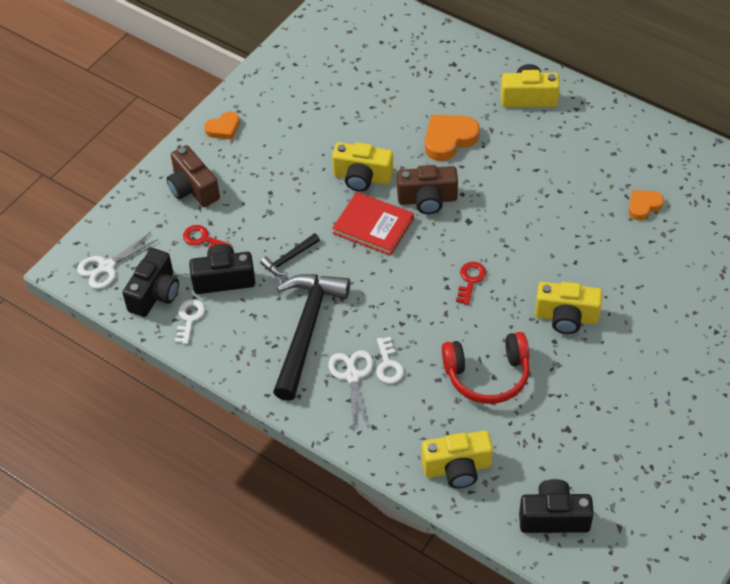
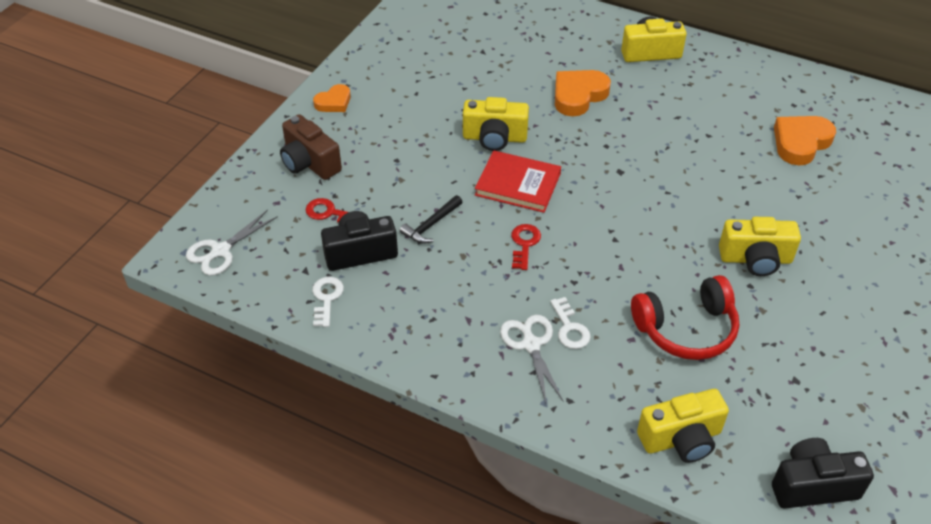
camera: 10 degrees left, 5 degrees down
(155, 294) = (282, 275): black camera -> none
(306, 330) = (466, 299): black hammer -> none
(427, 200) = (570, 154): brown camera -> none
(470, 280) = (639, 230): red key -> red key (524, 244)
(643, 206) = (800, 143): orange heart -> orange heart, size x1.63

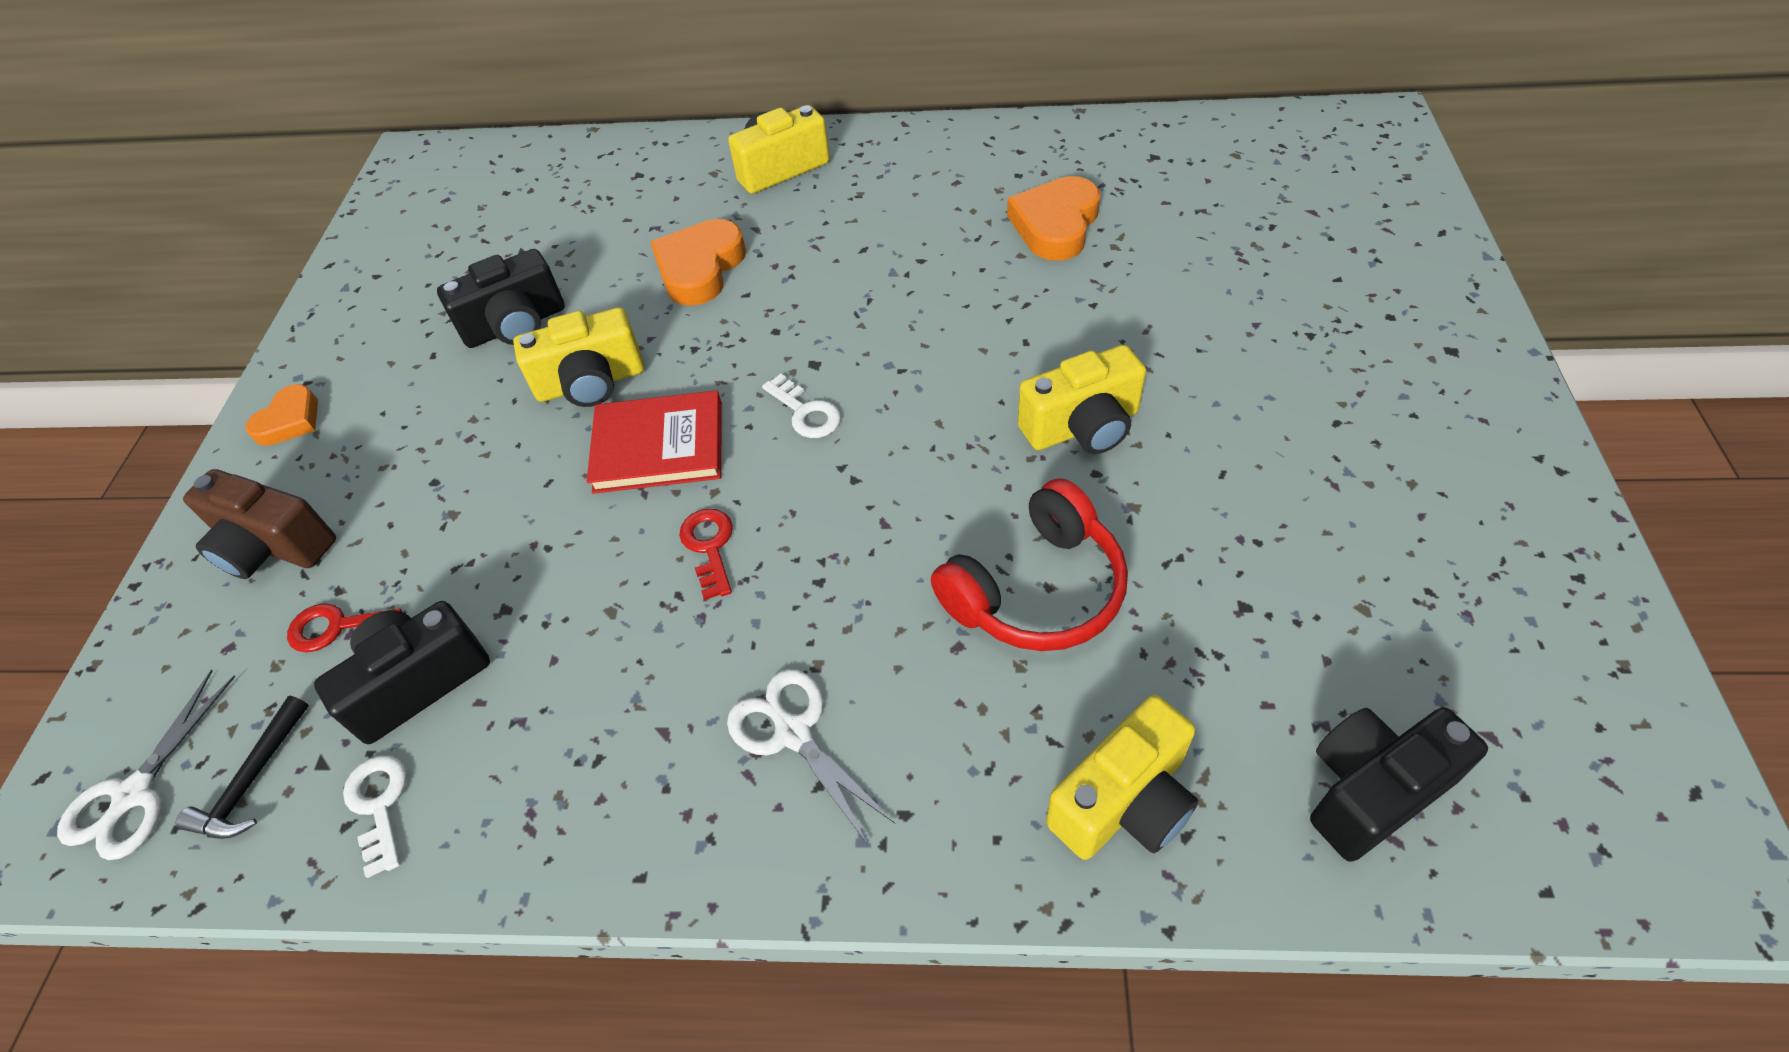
camera: 20 degrees left, 5 degrees up
(431, 225) = (534, 576): black hammer -> black hammer (252, 780)
(465, 92) = (516, 325): none -> black camera
(570, 328) = (847, 671): white key -> white key (806, 412)

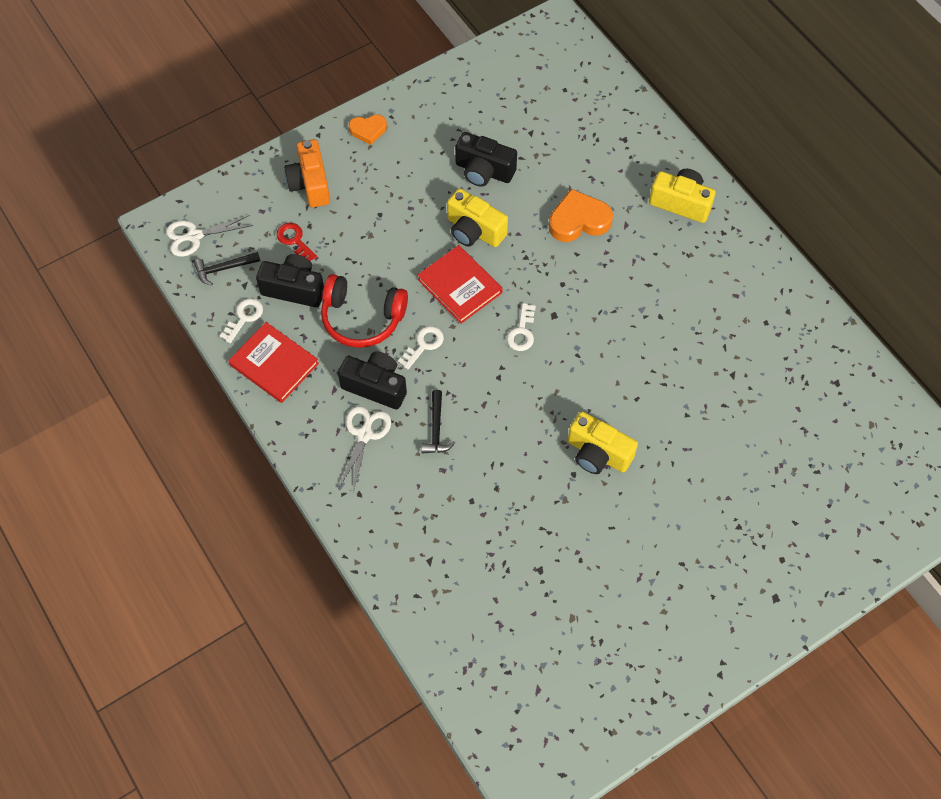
camera: 50 degrees right, 10 degrees up
(273, 546) = (310, 184): brown camera -> orange camera
(520, 808) = (274, 364): none -> red book
(709, 547) = (423, 345): red key -> white key
(873, 612) = (436, 428): none -> black hammer
(1036, 589) = (491, 484): red headphones -> red headphones (362, 318)
(1055, 225) = (736, 364): orange heart -> none
(1124, 802) = (416, 567): yellow camera -> none
(1372, 790) = (481, 653): black camera -> black camera (375, 386)

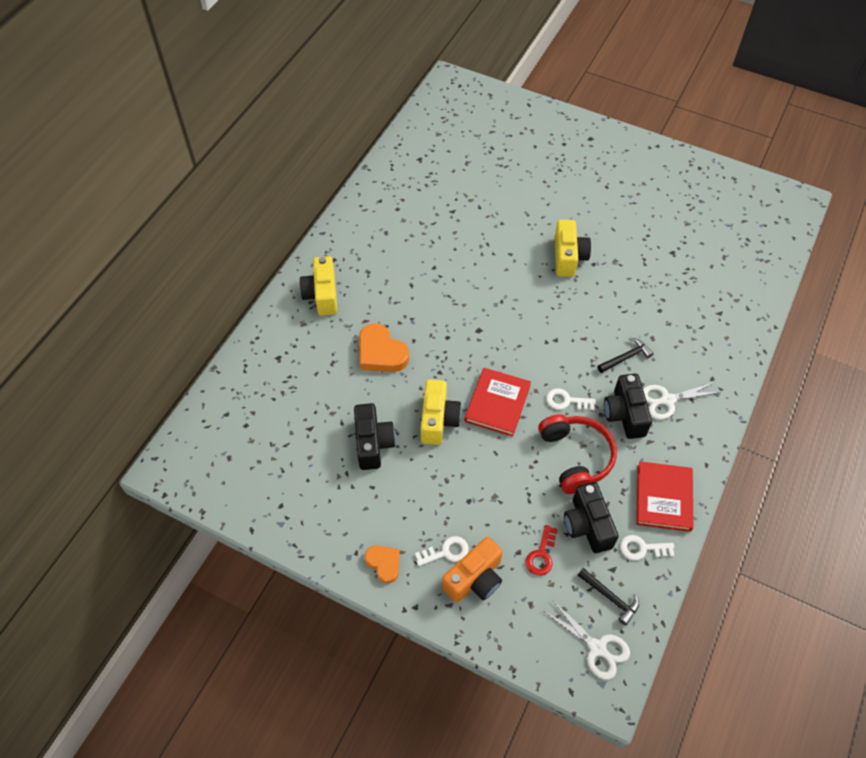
camera: 120 degrees left, 5 degrees down
(522, 332) = (507, 343): white key -> white key (446, 552)

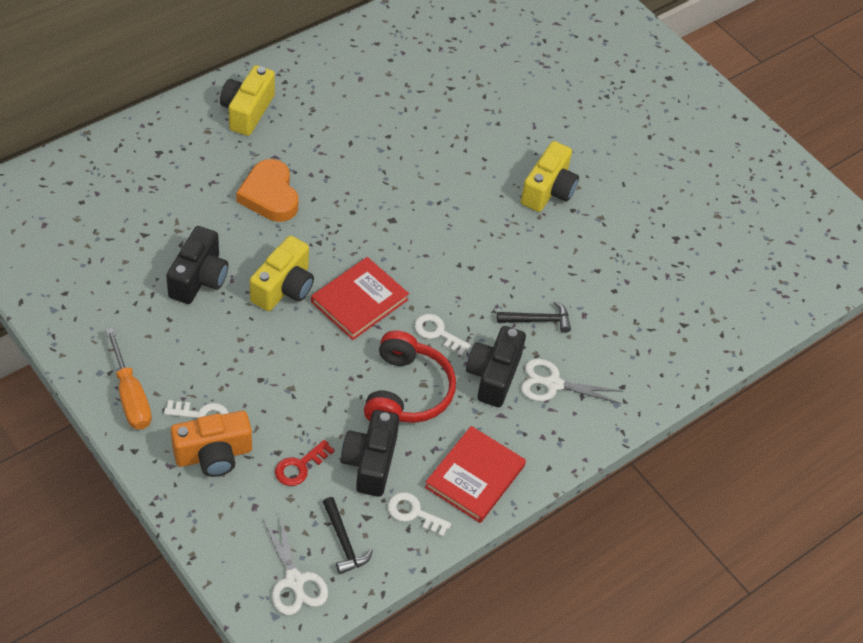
camera: 20 degrees right, 5 degrees down
(384, 564) = (130, 395): orange heart -> orange screwdriver

